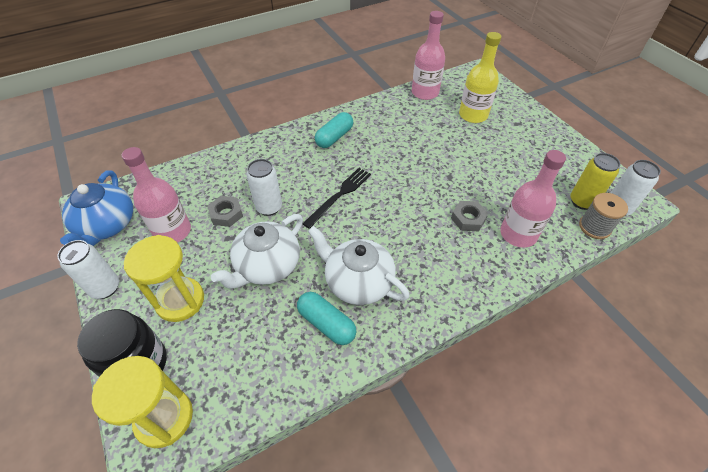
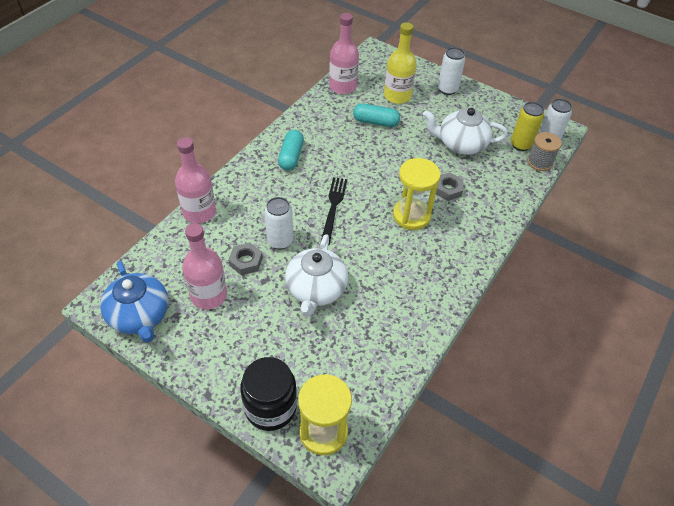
camera: 30 degrees left, 0 degrees up
(105, 288) = (188, 366): white can -> white can (447, 89)
(180, 301) = (264, 347): yellow hourglass -> yellow hourglass (411, 216)
(326, 323) = (395, 312): turquoise capsule -> turquoise capsule (375, 122)
(358, 282) = (397, 272): white teapot -> white teapot (461, 144)
(518, 234) = (490, 188): pink bottle -> pink bottle (199, 212)

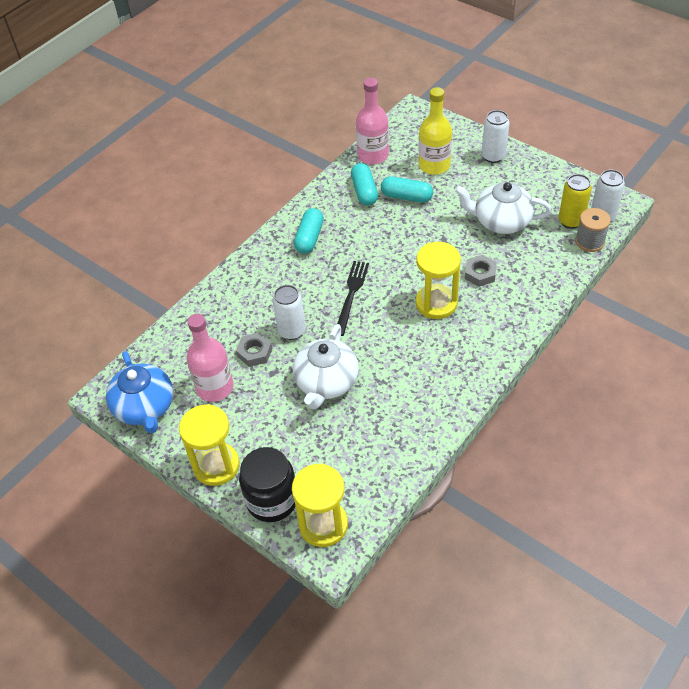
camera: 10 degrees right, 0 degrees up
(199, 212) = (208, 300): pink bottle -> none
(213, 373) = (216, 465): none -> yellow hourglass
(338, 117) = (364, 191): none -> turquoise capsule

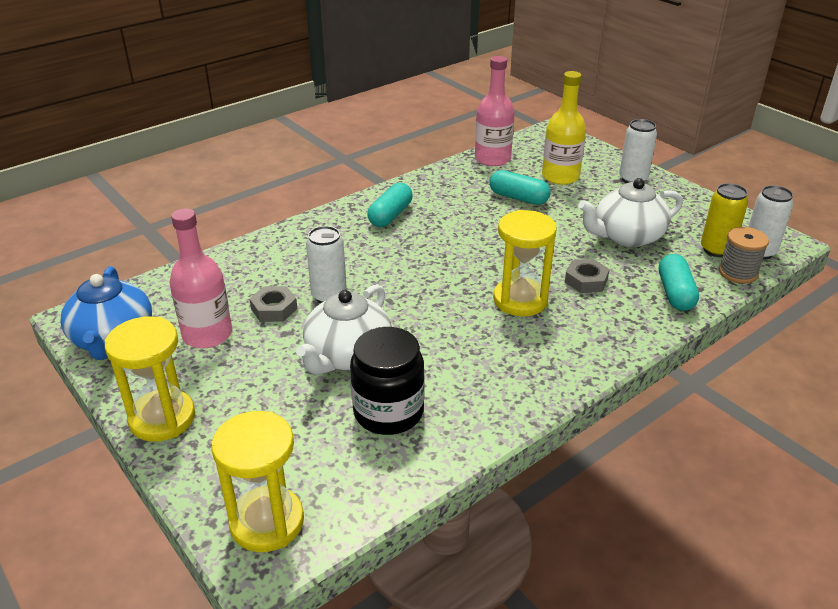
camera: 10 degrees right, 15 degrees down
(272, 500) = (212, 474): black jar -> black jar (388, 412)
(351, 295) = (417, 274): black fork -> none
(364, 191) = (471, 186): turquoise capsule -> turquoise capsule (675, 293)
(501, 221) = (627, 236): white teapot -> white teapot turned 45 degrees counterclockwise

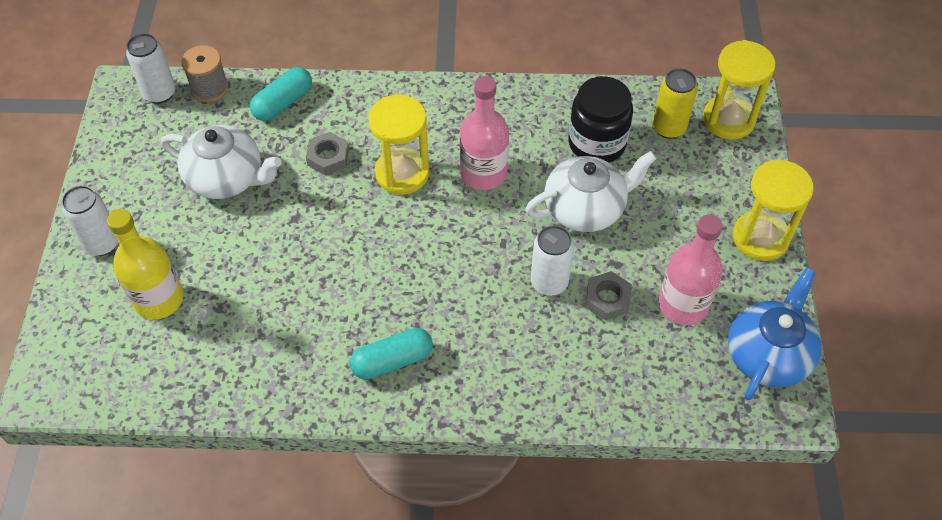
camera: 140 degrees left, 20 degrees up
(492, 159) = (178, 386): pink bottle -> pink bottle (483, 173)
(518, 198) = (242, 296): turquoise capsule -> none
(716, 250) = (185, 117): yellow can -> yellow can (669, 128)

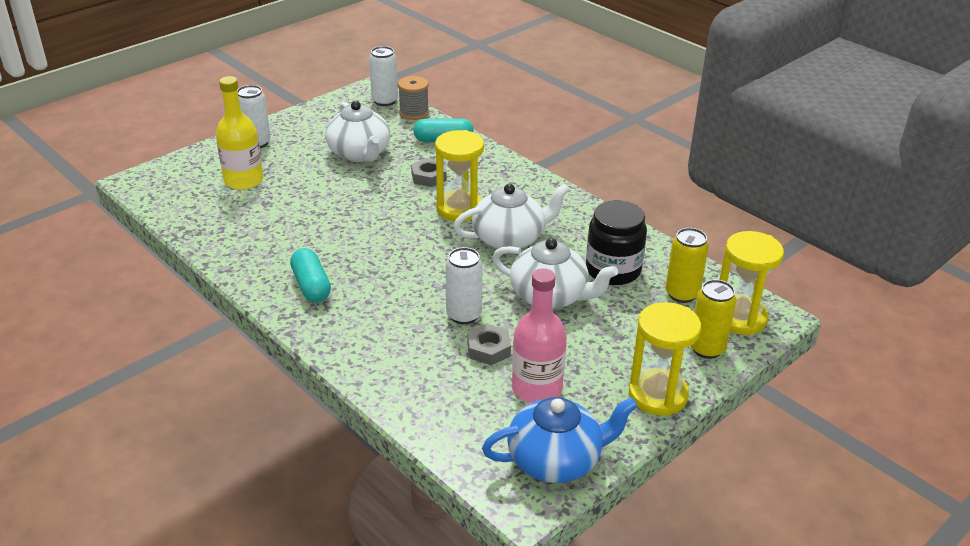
camera: 45 degrees right, 20 degrees down
(392, 361) = (311, 286): turquoise capsule -> turquoise capsule turned 45 degrees clockwise
(483, 173) = (510, 238): pink bottle -> white teapot
(741, 167) = (706, 349): none -> yellow can

